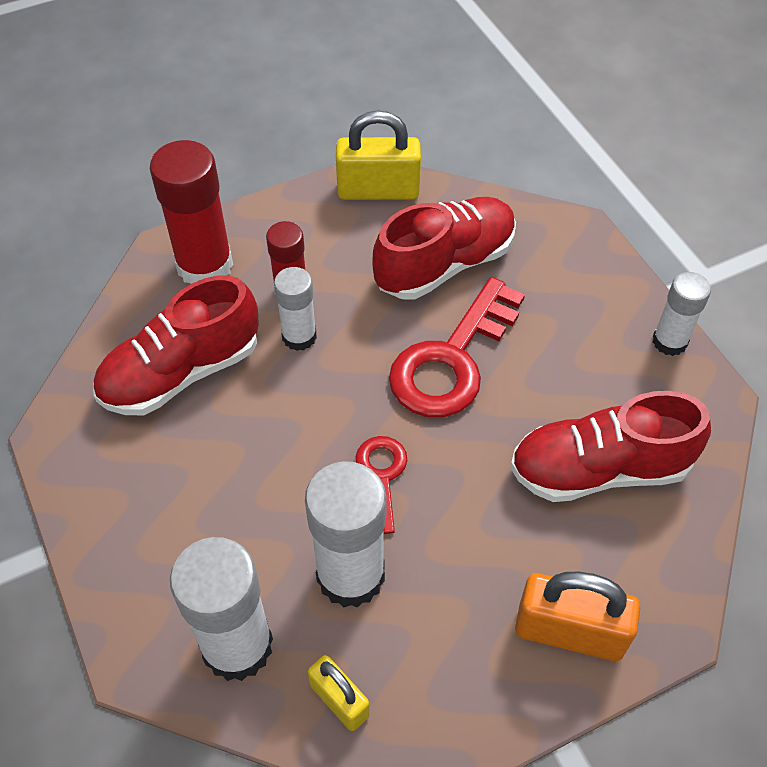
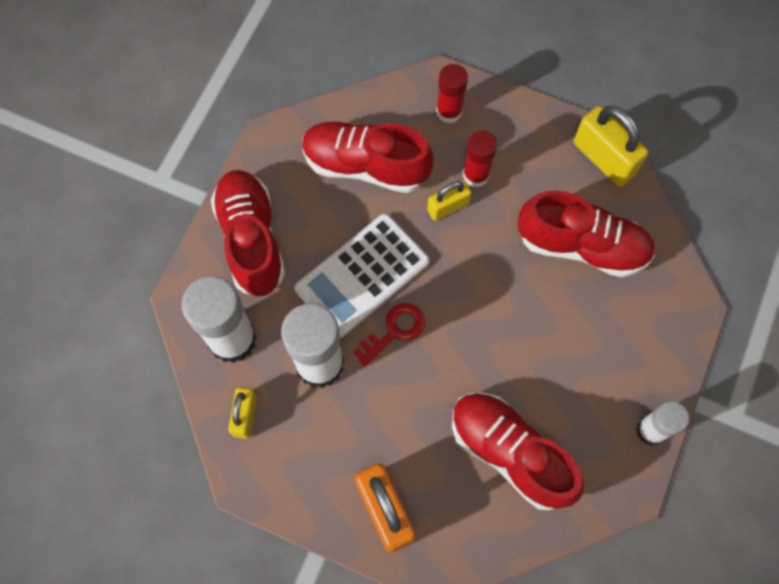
camera: 50 degrees right, 15 degrees up
(145, 538) = (251, 240): none -> red shoe
(205, 266) = (449, 111): red glue stick -> red glue stick, size x0.59
(293, 462) = (362, 275): none -> white calculator
(299, 336) = (448, 207): white glue stick -> yellow padlock
(452, 359) = (512, 307): red key -> none

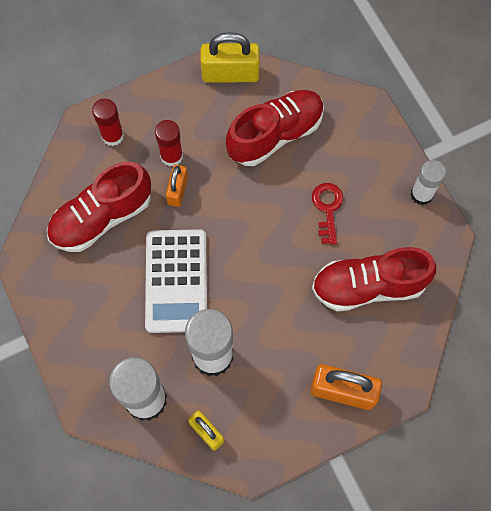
camera: 50 degrees left, 0 degrees up
(251, 240) = (86, 332): red shoe -> none
(394, 331) = (231, 291): red key -> red key (327, 209)
(448, 207) = (178, 191): yellow padlock -> orange padlock

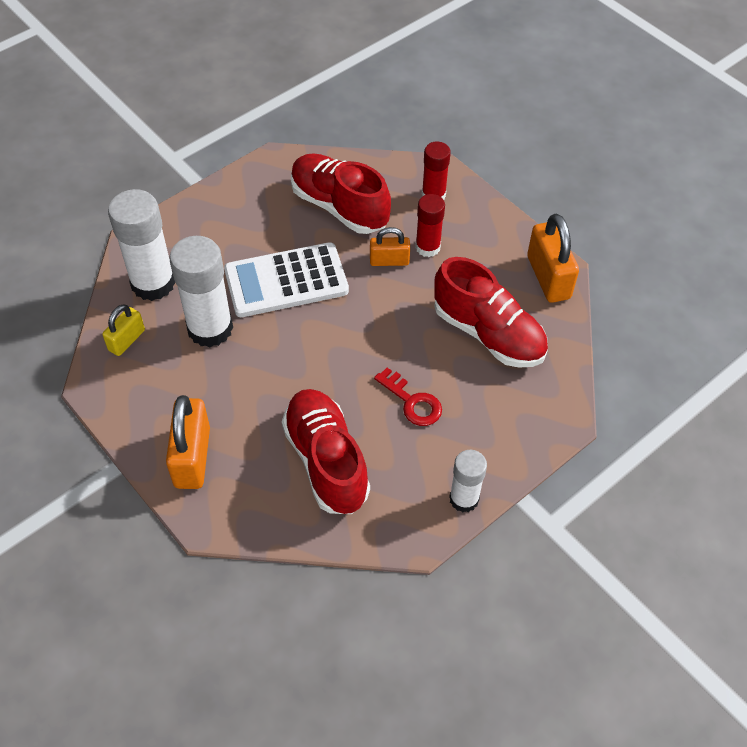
camera: 75 degrees right, 15 degrees down
(230, 74) = (548, 277): yellow padlock -> orange padlock
(327, 209) = (412, 402): red key -> red key turned 60 degrees clockwise

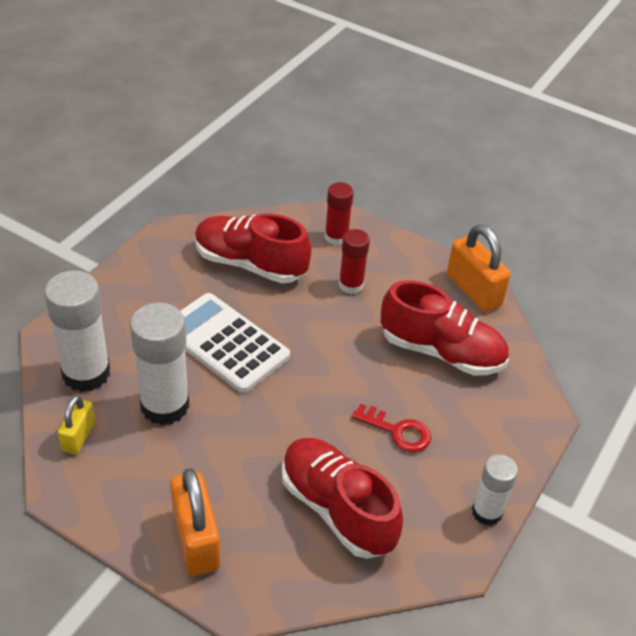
camera: 20 degrees left, 10 degrees down
(286, 281) = (225, 343): white calculator -> white calculator turned 75 degrees clockwise
(389, 261) = (319, 304): orange padlock -> none

